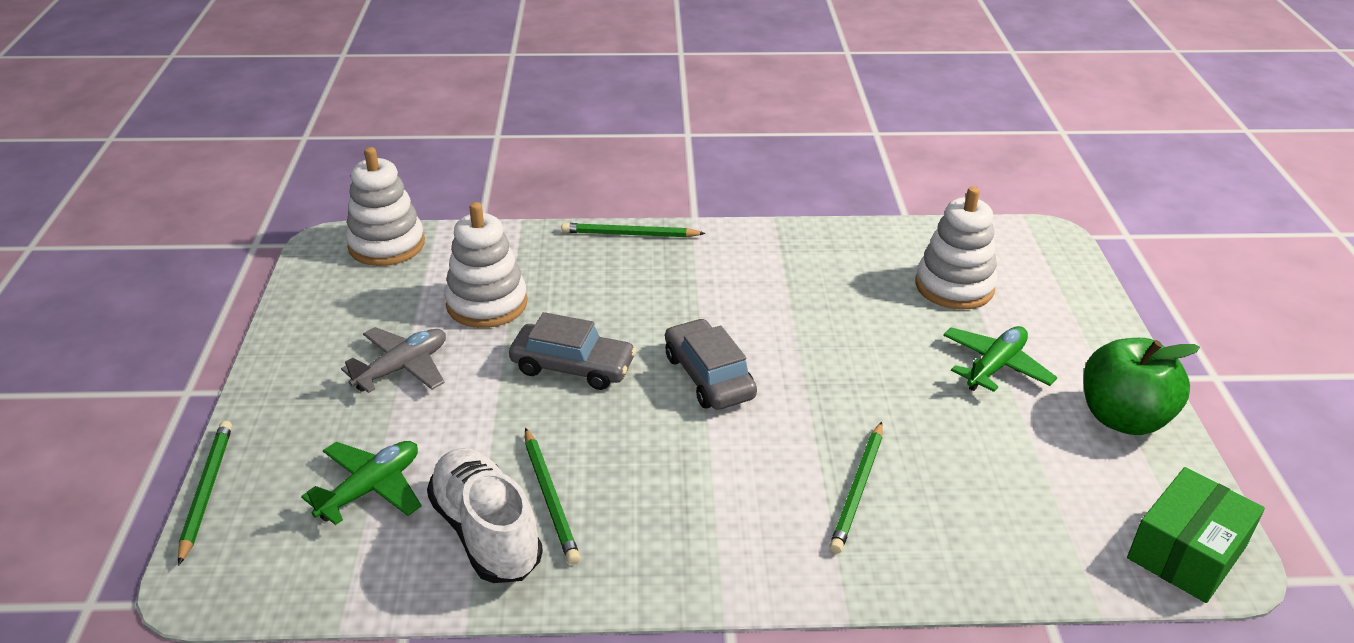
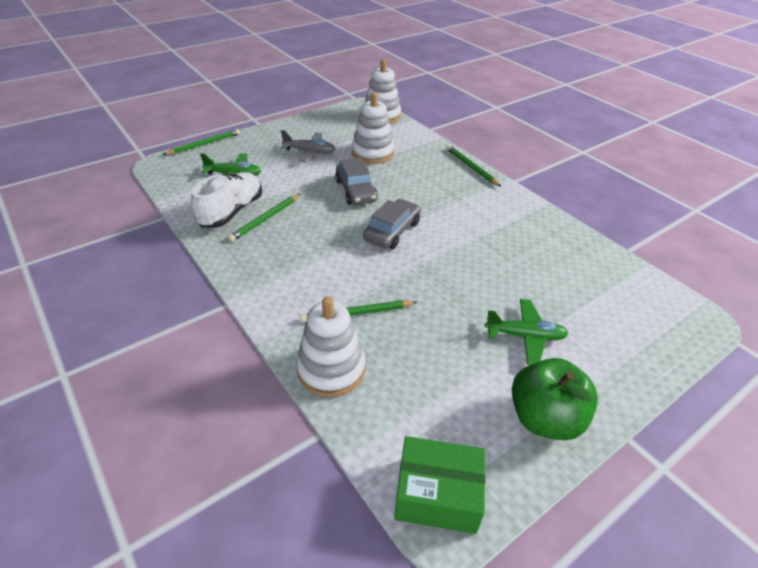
camera: 55 degrees right, 5 degrees up
(954, 286) = (582, 292): white stacking toy -> white stacking toy (331, 369)

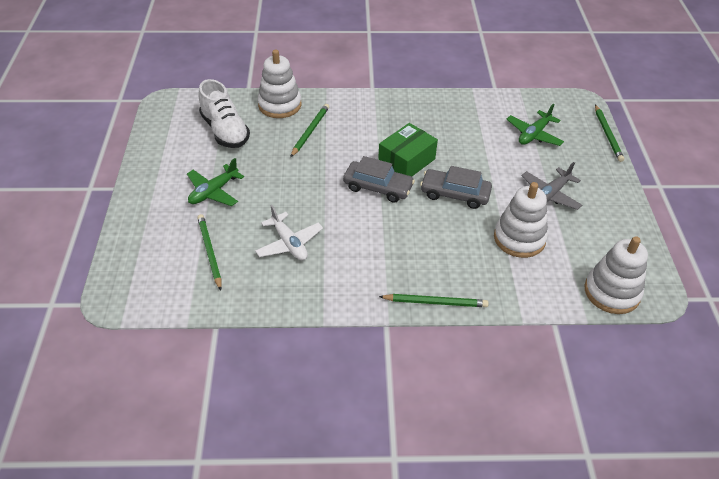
camera: 125 degrees right, 5 degrees up
(231, 212) = (475, 117): white shoe -> white shoe (225, 131)
(265, 219) = (451, 130): green pencil -> green pencil (209, 252)
(392, 231) = (378, 187): grey car -> grey car turned 45 degrees counterclockwise
(437, 494) = (177, 106): green box -> green box (406, 161)
(513, 251) = (289, 243): none -> white plane
(544, 418) = (162, 162): green apple -> none

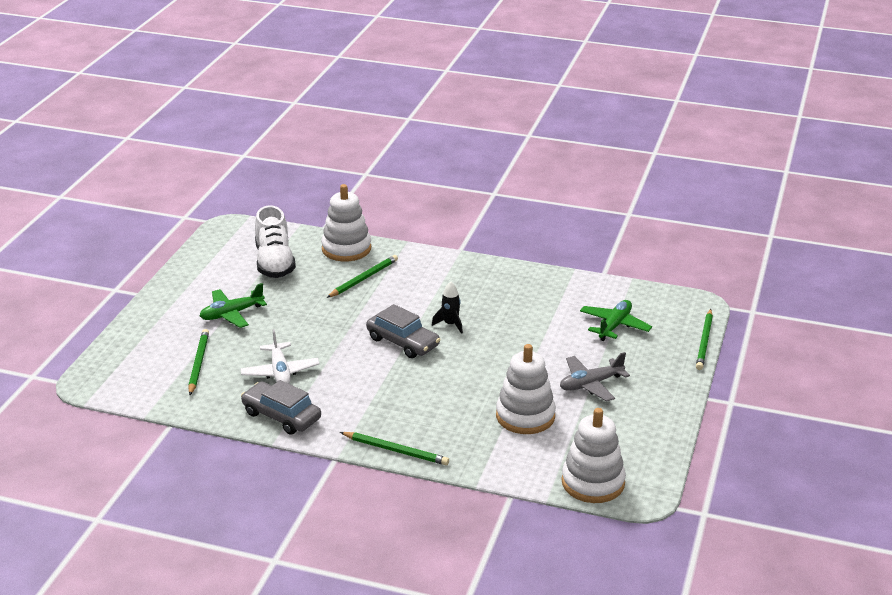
camera: 20 degrees right, 15 degrees down
(406, 161) = (450, 324): green box -> black rocket
(455, 194) = (482, 364): grey car -> grey car (281, 416)
(534, 134) = (614, 326): green plane -> green plane turned 150 degrees clockwise

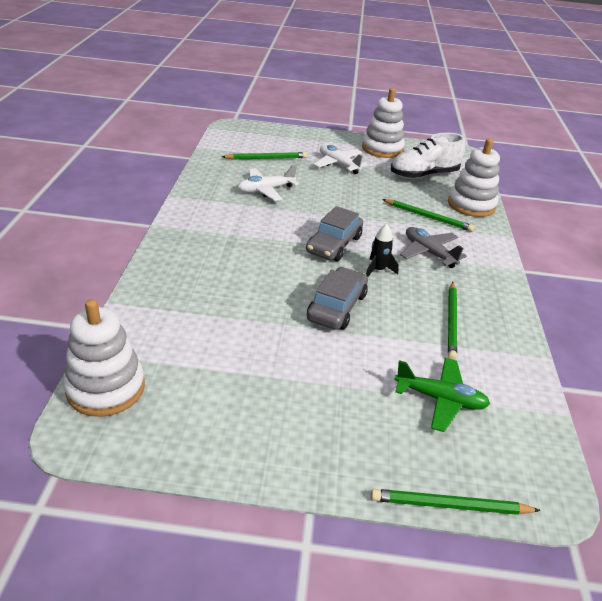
camera: 75 degrees right, 5 degrees up
(231, 314) = (338, 164): green plane -> white plane
(281, 416) = (205, 195): grey car -> grey car (337, 307)
(396, 450) = (161, 252): green pencil -> green pencil (452, 322)
(525, 416) = (227, 329): white stacking toy -> white stacking toy (382, 149)
(590, 384) = (302, 380): grey plane -> grey plane (429, 253)

